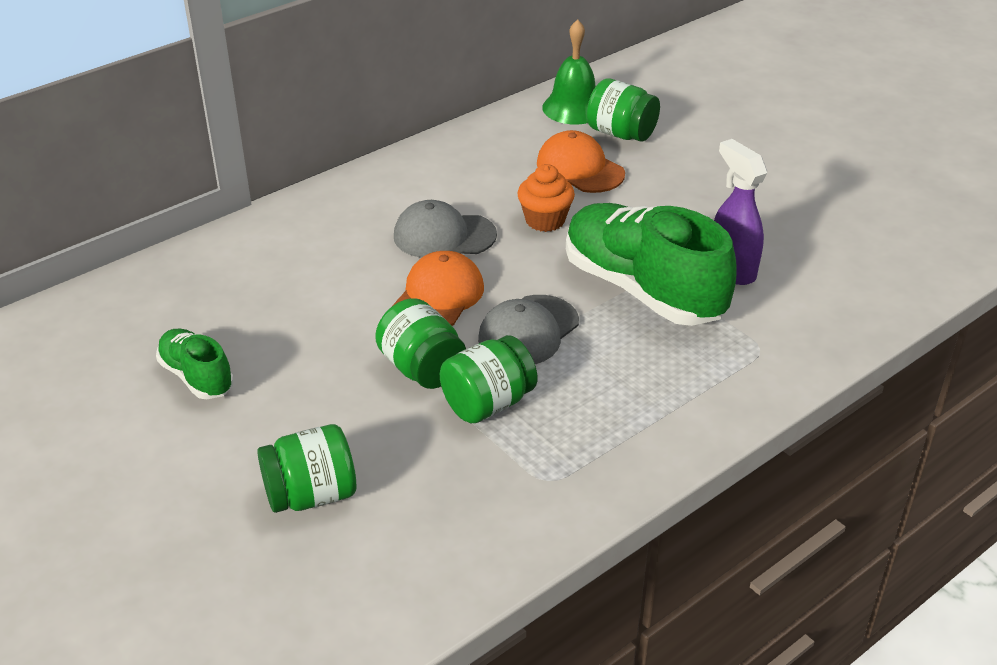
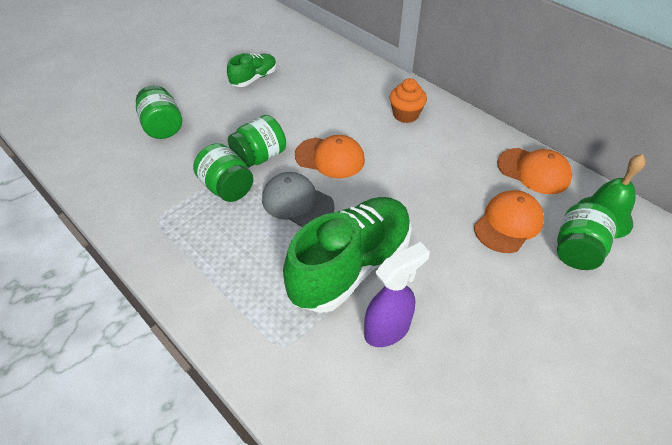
camera: 85 degrees right, 10 degrees up
(444, 235) = (396, 154): grey cap -> none
(495, 137) = (534, 171): none -> orange cap
(545, 220) = (428, 205): orange cupcake -> orange cupcake (405, 115)

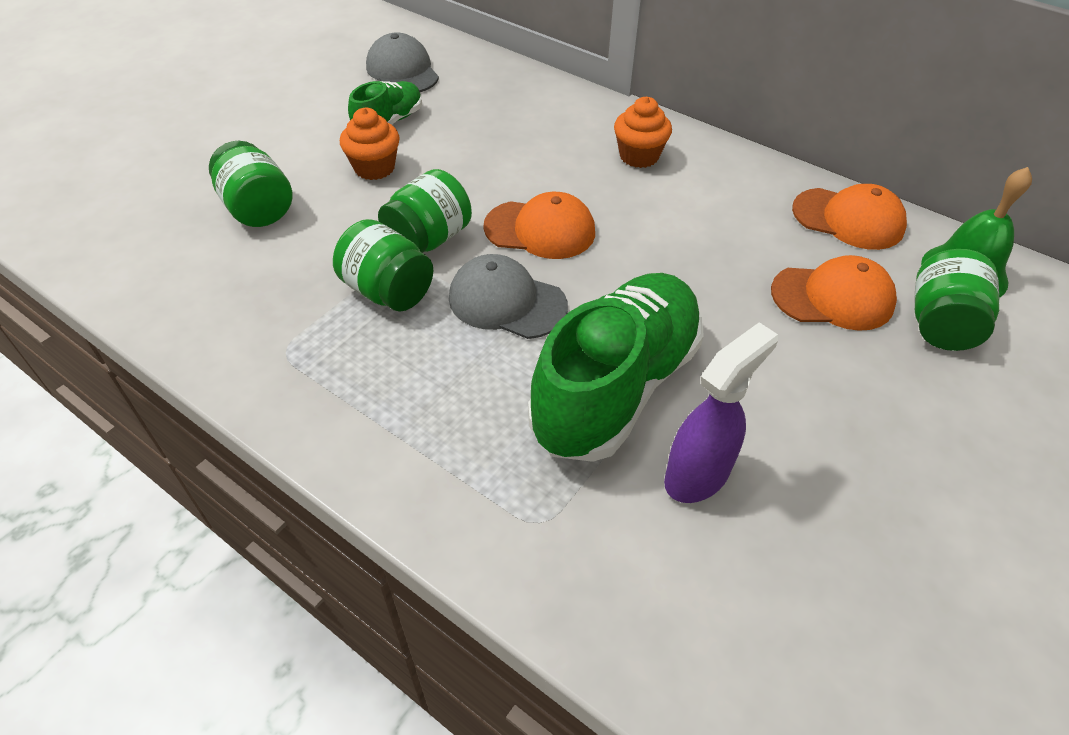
camera: 10 degrees left, 0 degrees up
(238, 107) = (374, 168): none -> orange cupcake
(270, 45) = (402, 71): none -> grey cap
(508, 223) = (833, 297): orange cap -> orange cap turned 60 degrees clockwise

